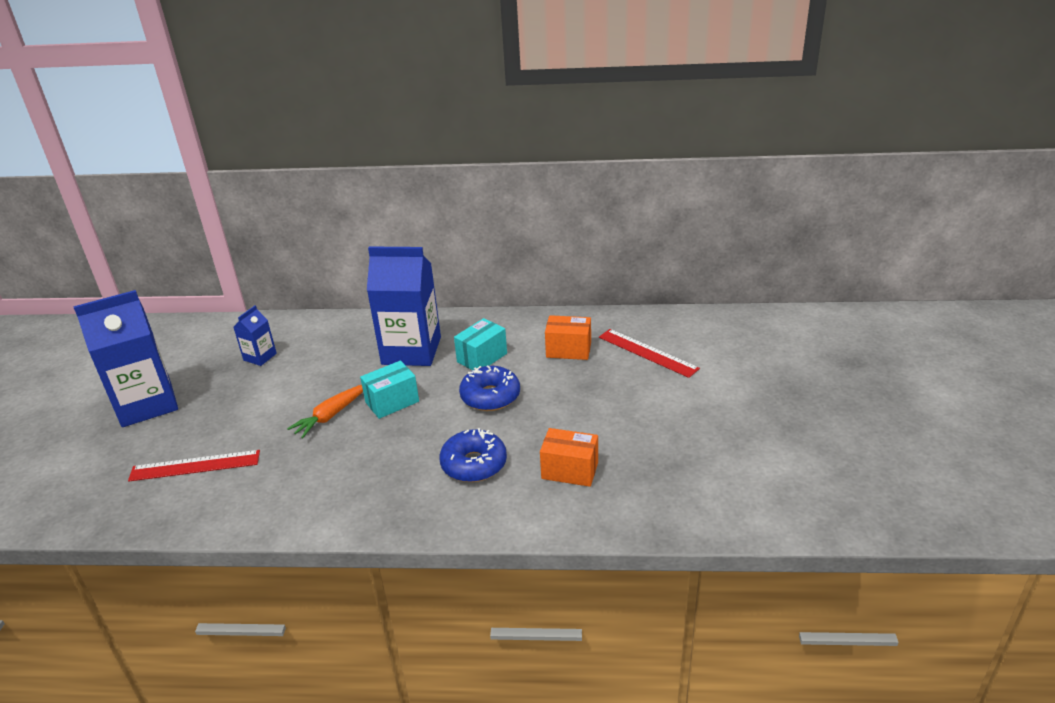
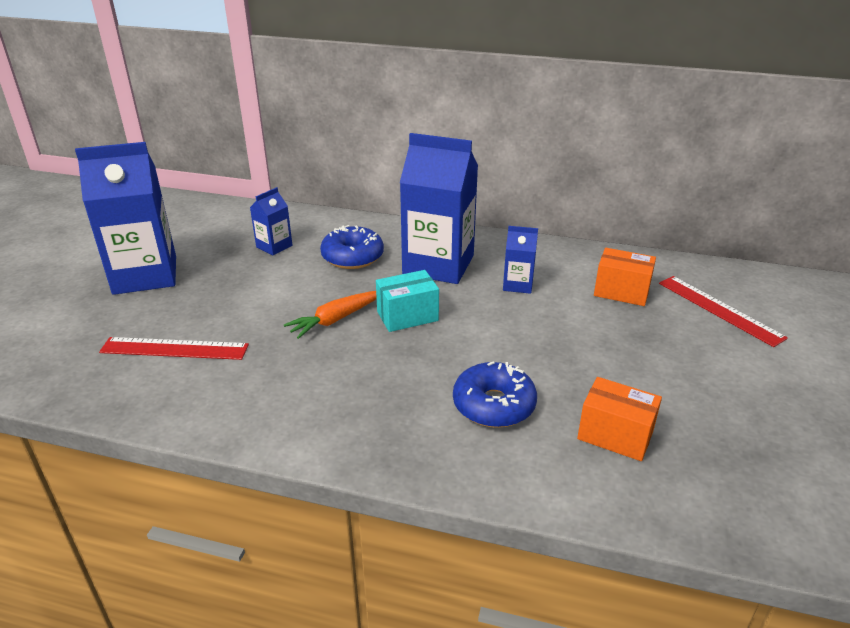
camera: 10 degrees right, 0 degrees up
(482, 358) = (518, 284): turquoise box -> blue carton
(490, 396) = (523, 329): blue donut -> blue donut (352, 257)

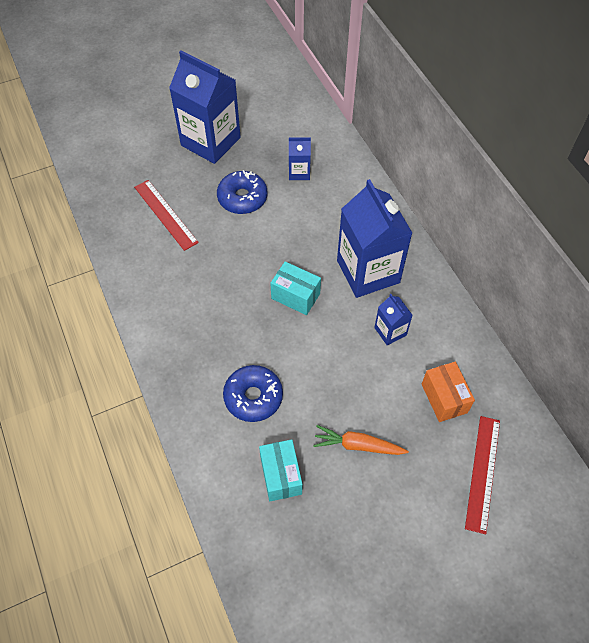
camera: 50 degrees right, 25 degrees up
(335, 320) = (257, 263): orange carrot -> orange carrot (358, 445)
(352, 257) = (329, 220): blue donut -> blue donut (242, 198)
(615, 435) = (281, 475): orange box -> turquoise box

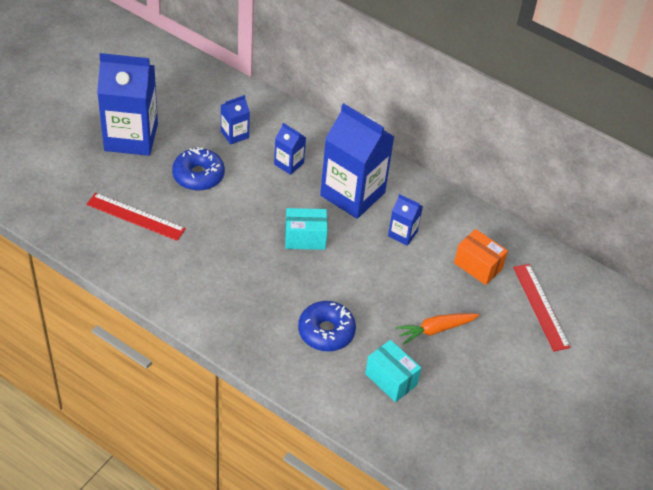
camera: 35 degrees left, 10 degrees down
(329, 218) = (289, 163): none -> blue carton

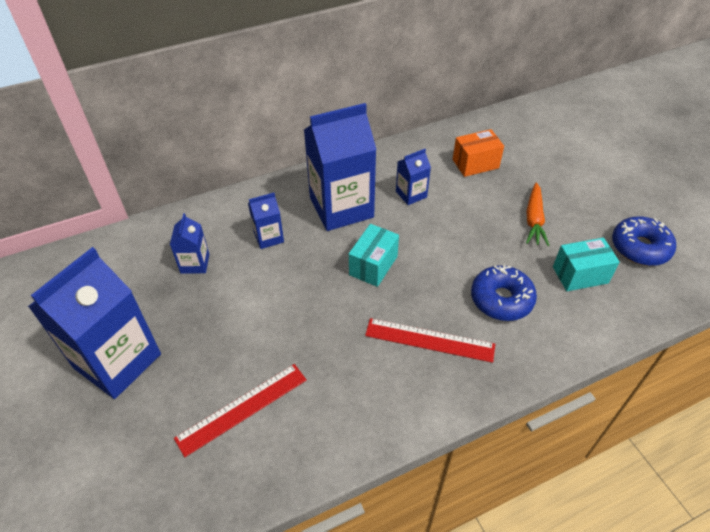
camera: 55 degrees left, 0 degrees up
(198, 175) = (226, 319): blue donut -> blue donut (640, 247)
(540, 306) = (537, 147): red ruler -> red ruler (429, 340)

